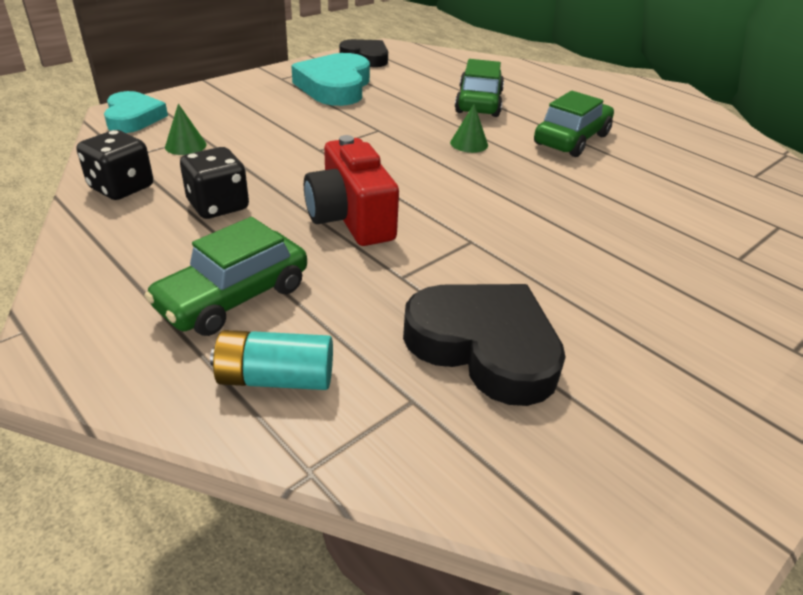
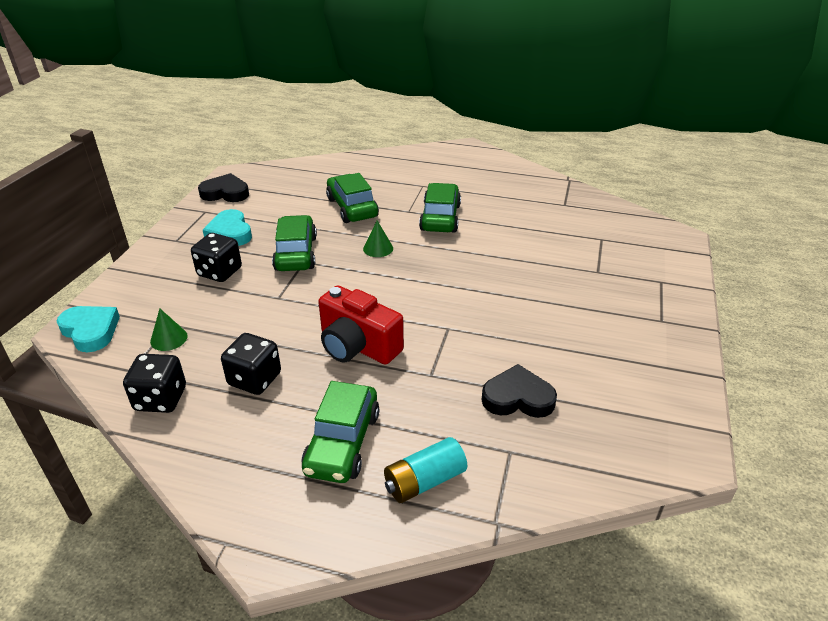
camera: 30 degrees left, 0 degrees up
(290, 112) = (220, 272): none -> black dice
(335, 87) = (230, 232): turquoise heart -> turquoise heart, size x0.66
(378, 121) = (296, 253): none -> green car
(484, 347) = (518, 398): black heart -> black heart, size x0.66

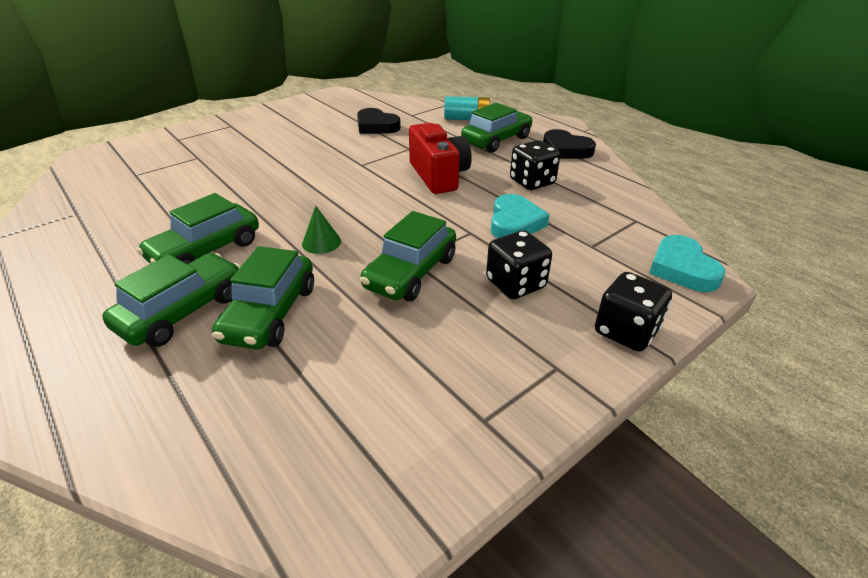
camera: 145 degrees left, 0 degrees up
(161, 399) = (611, 193): black dice -> black dice (626, 331)
(169, 338) = (596, 233): green cone -> none
(225, 193) = (419, 461): black heart -> black heart (565, 150)
(230, 232) = (468, 345): turquoise heart -> turquoise heart (514, 223)
(397, 193) = (183, 311): none -> green car

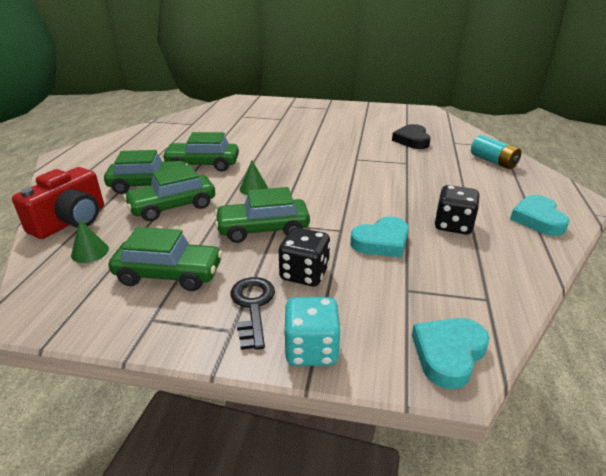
camera: 50 degrees right, 5 degrees down
(276, 427) = (90, 252): none -> green cone
(439, 176) = (391, 188): red camera -> red camera (71, 221)
(496, 140) = (486, 185): green car -> green car (169, 274)
(533, 337) = (253, 306): none -> black key
(565, 150) = (538, 219): black heart -> turquoise heart
(626, 331) = (311, 350): black dice -> turquoise dice

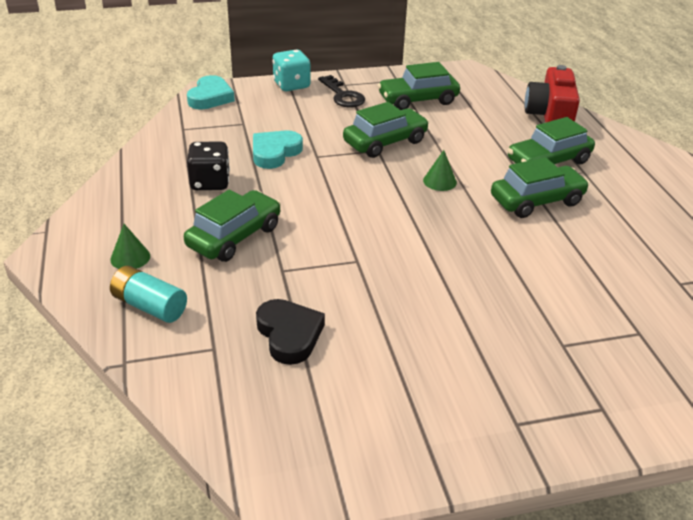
camera: 155 degrees right, 5 degrees up
(90, 252) = (493, 101): green cone -> green cone (130, 257)
(173, 207) = (489, 145): green car -> green car (234, 236)
(304, 274) = (323, 118): black dice -> none
(538, 219) = (117, 209): turquoise heart -> none

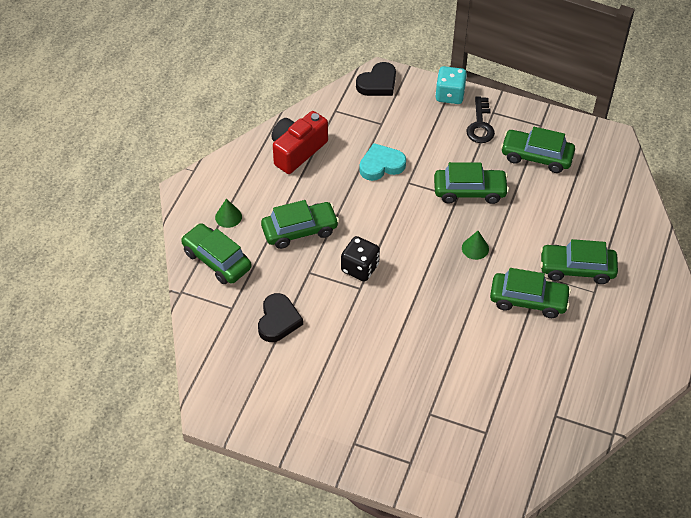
camera: 35 degrees right, 15 degrees up
(150, 306) = (217, 260): turquoise battery -> green car
(210, 97) = (378, 83): turquoise heart -> black heart
(210, 182) = (317, 174): black dice -> black dice (360, 268)
(549, 116) = (629, 223): red camera -> red camera (297, 151)

